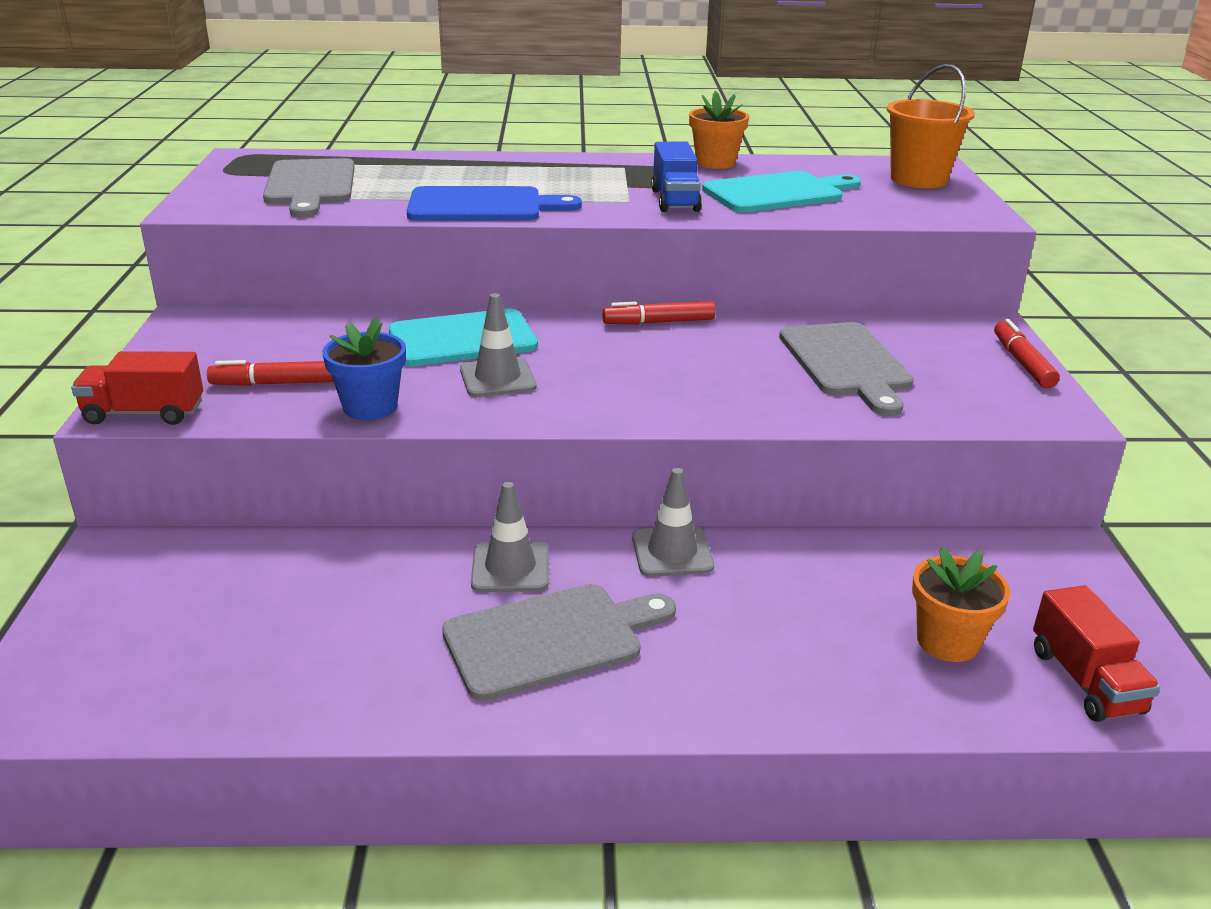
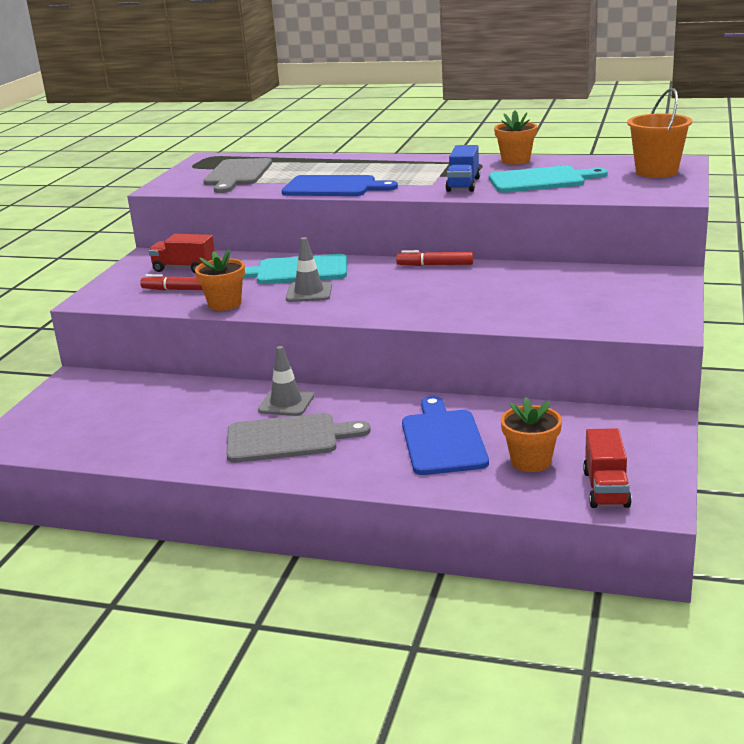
camera: 20 degrees right, 5 degrees down
(144, 413) = (101, 301): red truck -> red truck (184, 268)
(370, 407) = (224, 304): blue flower pot -> orange flower pot
(672, 552) = (389, 403): grey traffic cone -> none
(795, 614) = (443, 439): none -> blue cutting board
(846, 363) = (543, 293): grey cutting board -> none
(1022, 362) = (672, 298): red marker -> none

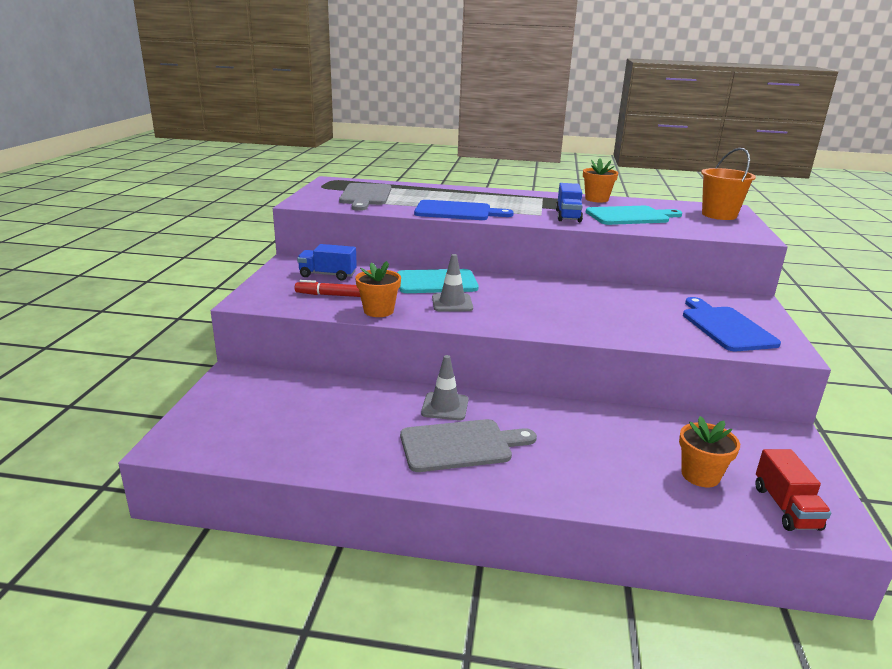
camera: 10 degrees left, 0 degrees up
(184, 268) = (327, 275): red truck -> blue truck
(435, 265) = (550, 283): red marker -> none
(443, 439) = (607, 449): blue cutting board -> blue cutting board (726, 327)

